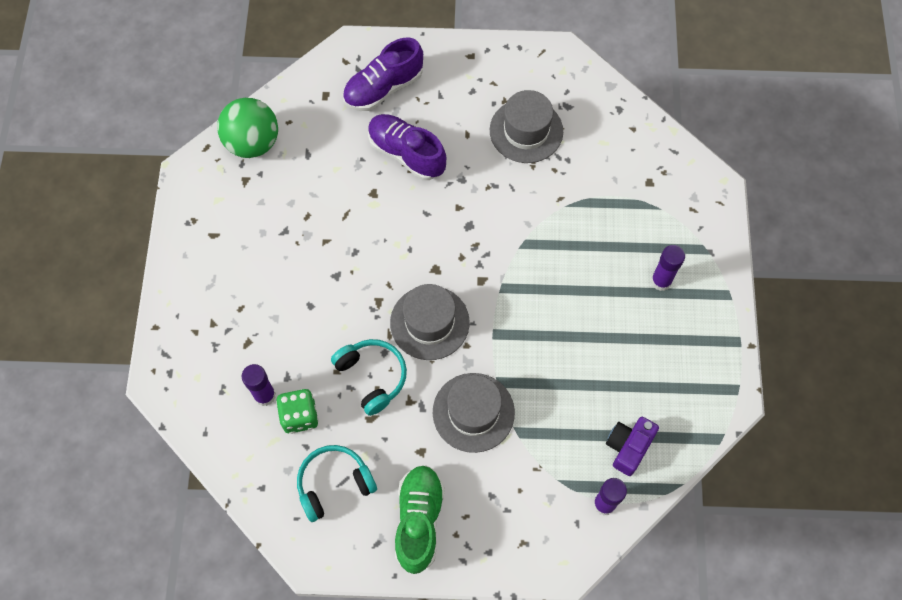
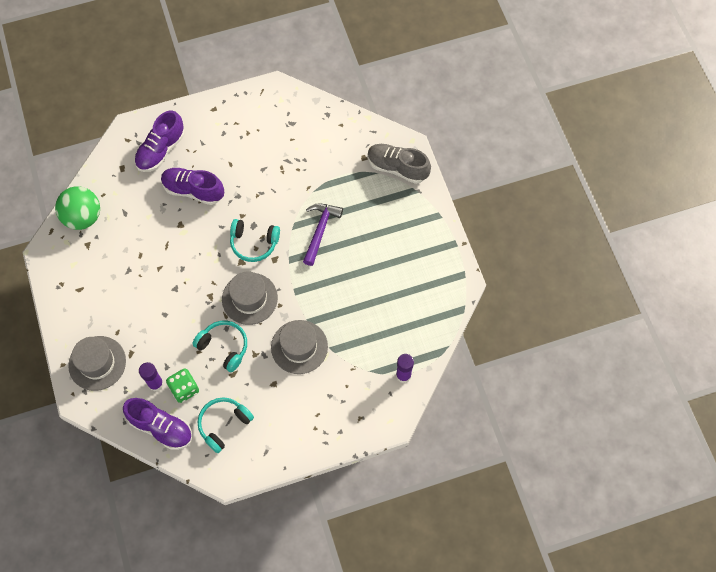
camera: 20 degrees left, 0 degrees up
(250, 458) = (161, 427): none -> purple shoe
(419, 520) = (288, 428): green shoe -> none
(461, 250) = (254, 243): none -> turquoise headphones
(526, 131) = (269, 149): grey hat -> grey hat (97, 363)
(556, 262) = (320, 231): none -> purple hammer
(628, 447) = (407, 334): purple camera -> none
(661, 281) = (393, 220): purple glue stick -> none
(691, 211) = (397, 168): none -> grey shoe

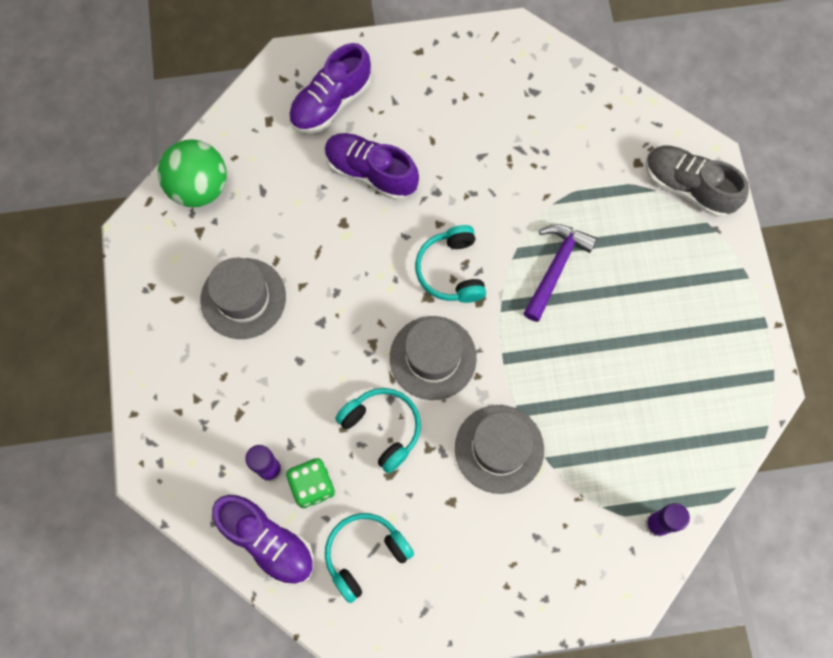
camera: 10 degrees right, 5 degrees up
(97, 363) = (186, 421): grey hat -> grey hat (243, 298)
(254, 243) = (451, 271): turquoise headphones -> turquoise headphones turned 60 degrees clockwise

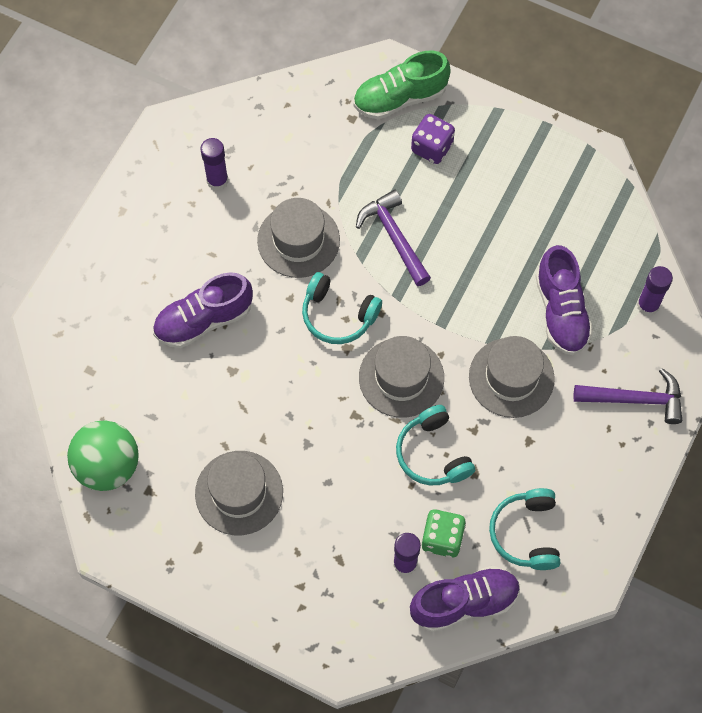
camera: 55 degrees left, 5 degrees down
(331, 103) = (113, 310): purple shoe -> purple shoe (561, 311)
(383, 428) = (432, 454): turquoise headphones -> turquoise headphones turned 105 degrees counterclockwise
(494, 196) = (298, 240): none -> grey hat
(499, 101) = (217, 181): none -> purple glue stick
(557, 571) = (635, 399): none -> purple hammer
(662, 243) = (432, 147): none -> purple dice
(688, 187) = (400, 98): grey shoe -> green shoe

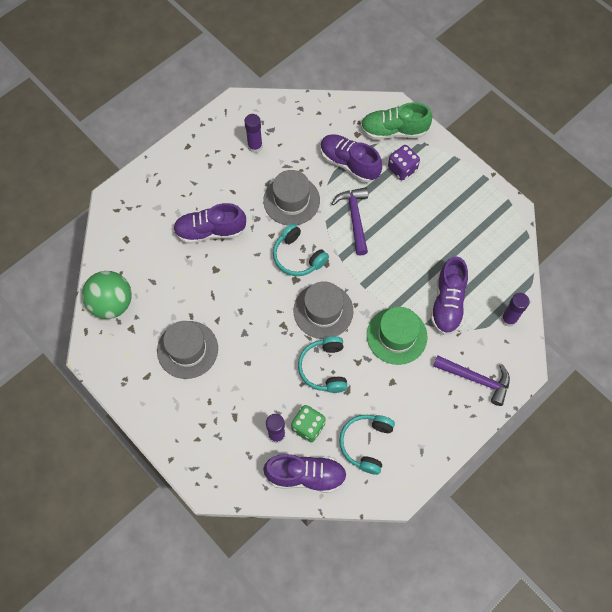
camera: 20 degrees right, 0 degrees up
(357, 163) = (349, 163): none -> purple shoe
(511, 377) = (396, 336): grey hat -> green hat

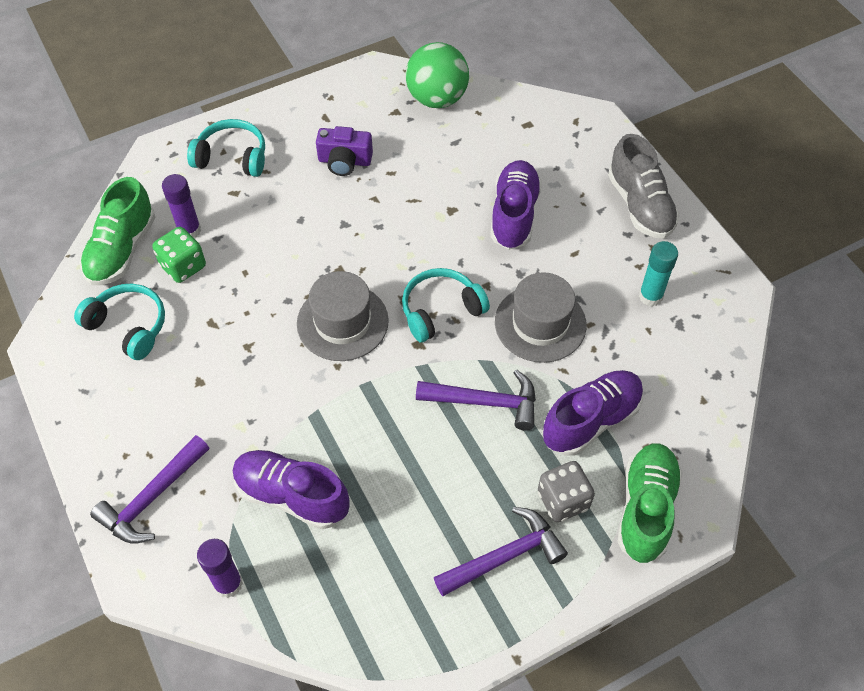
camera: 105 degrees right, 10 degrees down
(184, 161) = (640, 205): none -> grey shoe
(187, 349) = (344, 161): grey hat -> purple camera
(255, 146) = (650, 296): purple glue stick -> turquoise glue stick
(306, 475) = (122, 250): purple shoe -> green shoe
(324, 368) = (256, 303): turquoise headphones -> turquoise headphones (232, 157)
(396, 336) = (266, 407): green hat -> none
(402, 169) = (563, 500): purple dice -> grey dice
(443, 190) = (504, 556): none -> purple hammer

